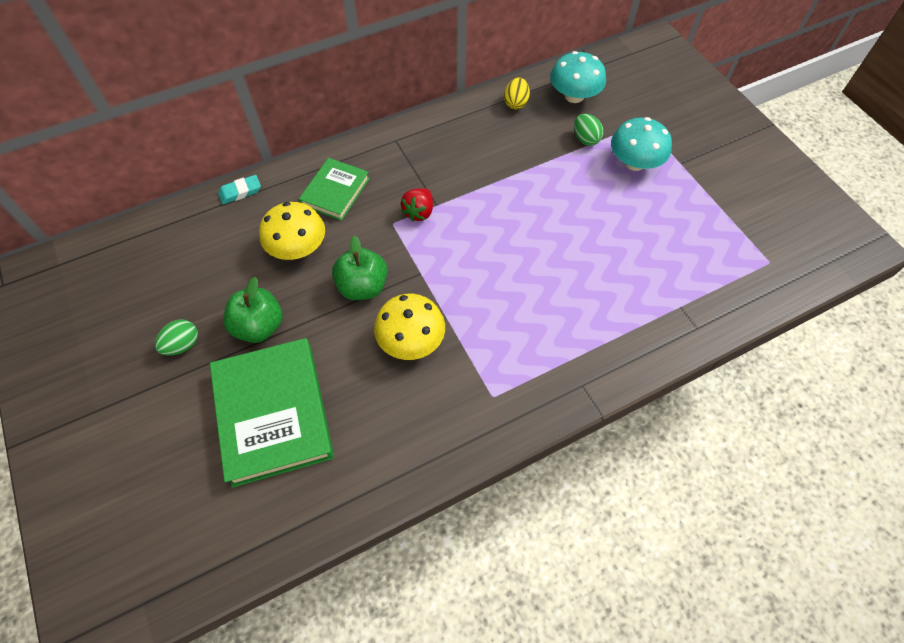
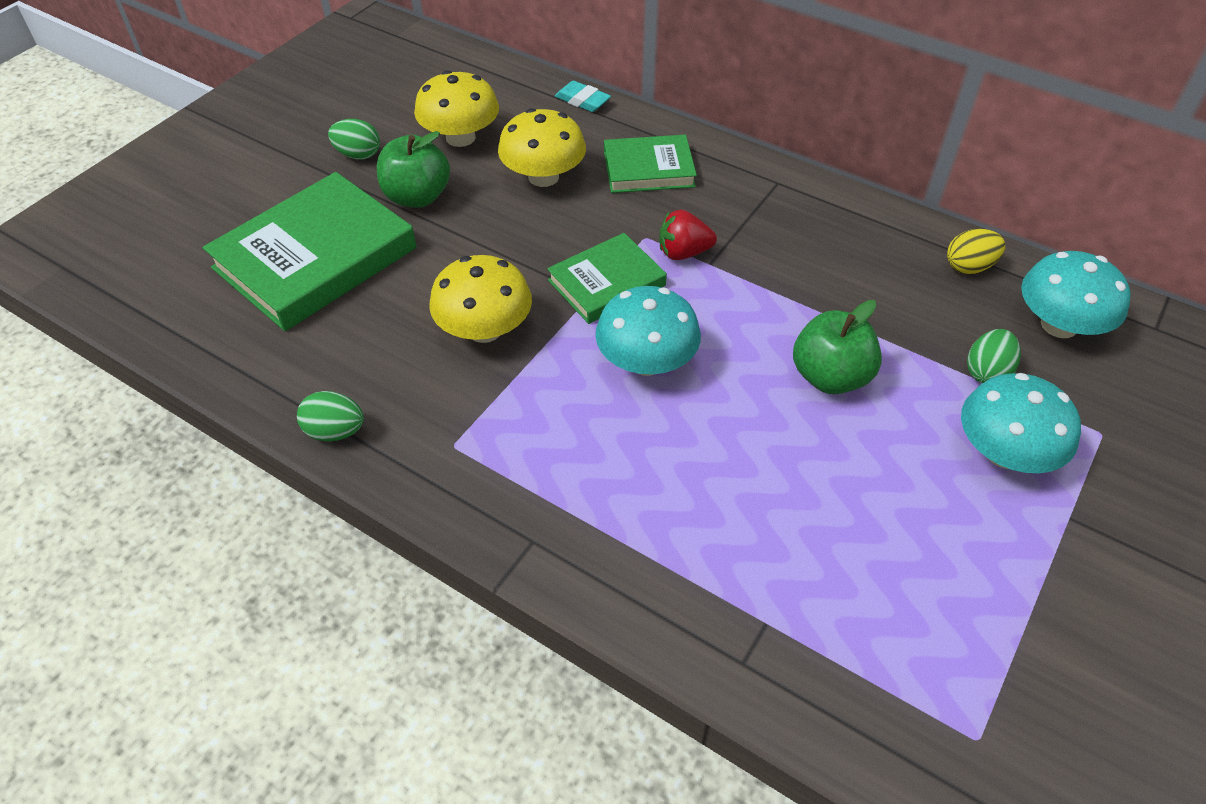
camera: 60 degrees right, 10 degrees down
(218, 275) = (460, 137): none -> yellow mushroom
(363, 287) = (530, 253): green apple -> green apple (830, 377)
(417, 260) = (606, 283): none -> green book
(443, 458) = (335, 431): none -> green egg
(490, 272) = (646, 361): none -> turquoise mushroom

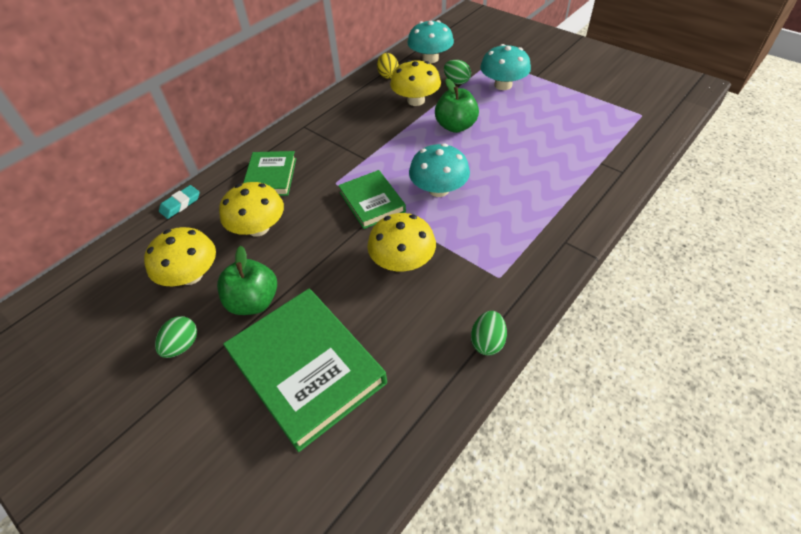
camera: 80 degrees left, 0 degrees up
(683, 253) = (353, 168): red strawberry -> none
(897, 313) = (416, 100): none -> yellow mushroom

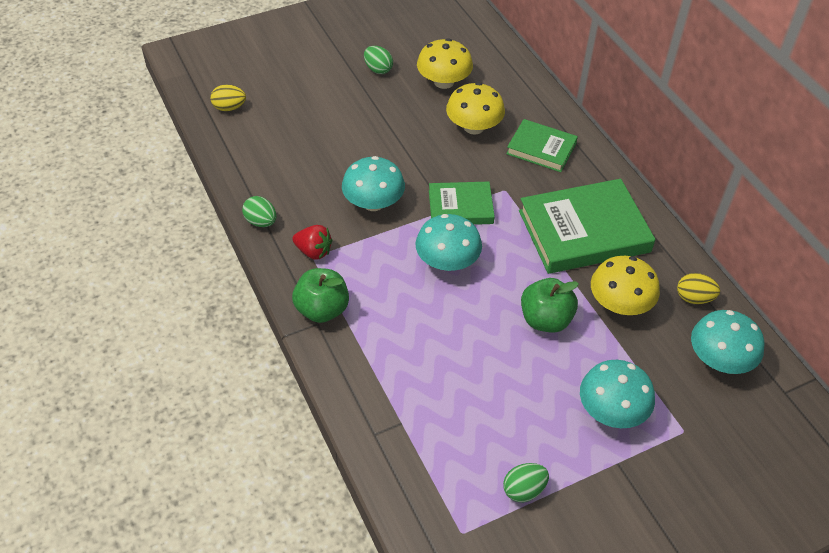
camera: 110 degrees right, 0 degrees up
(180, 204) = (536, 87): turquoise eraser -> none
(254, 302) = (392, 109): green apple -> green apple (322, 309)
(307, 368) = (313, 122): green book -> green book (584, 231)
(318, 489) = (229, 108): none -> yellow egg
(402, 261) = (373, 203): yellow mushroom -> turquoise mushroom
(456, 82) = (644, 363): green egg -> green egg (524, 490)
(492, 279) = (313, 251): none -> red strawberry

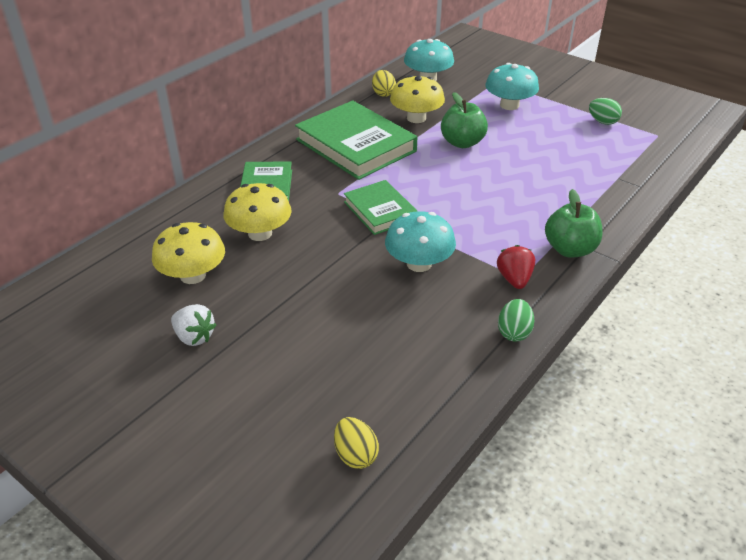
camera: 115 degrees left, 10 degrees down
(378, 69) = (194, 337): green egg -> white strawberry
(447, 261) = (450, 200): turquoise mushroom -> none

